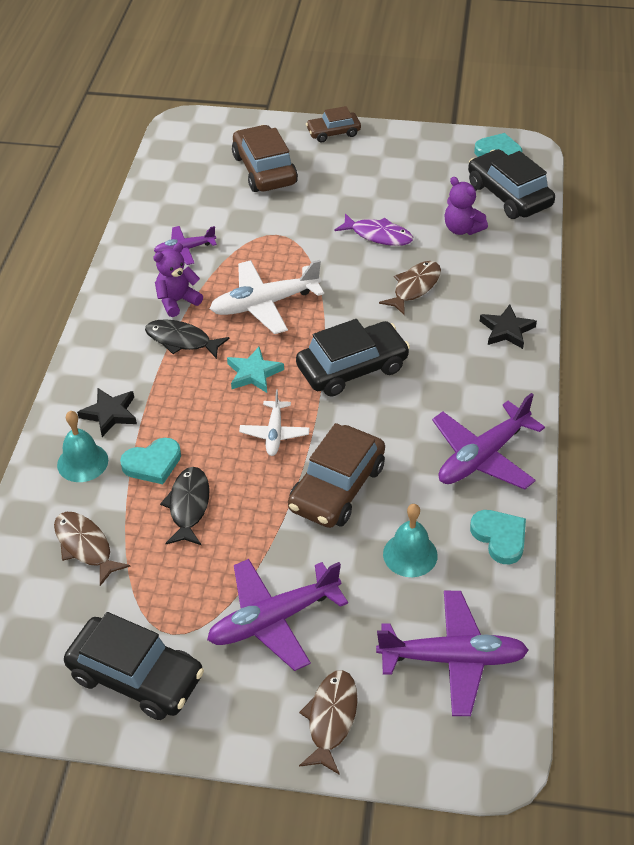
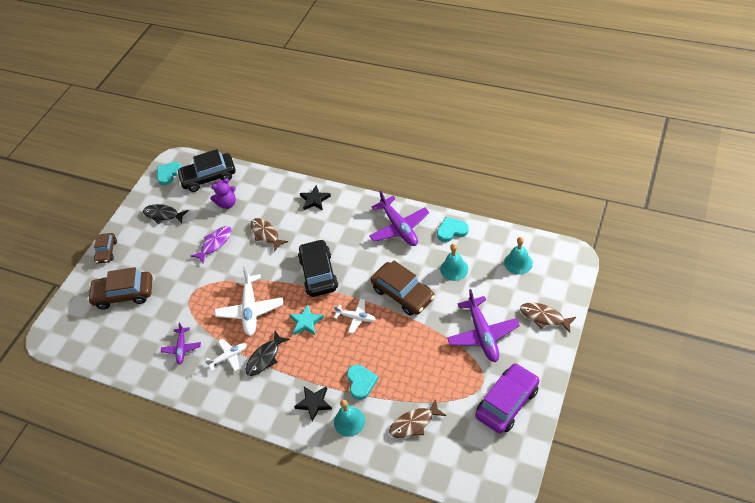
camera: 70 degrees left, 5 degrees up
(136, 676) = (507, 402): black car -> purple car
(177, 301) = (229, 357): purple teddy bear -> white plane
(188, 506) = (397, 366): black fish -> black fish (163, 215)
(453, 659) = (518, 262): purple plane -> turquoise bell

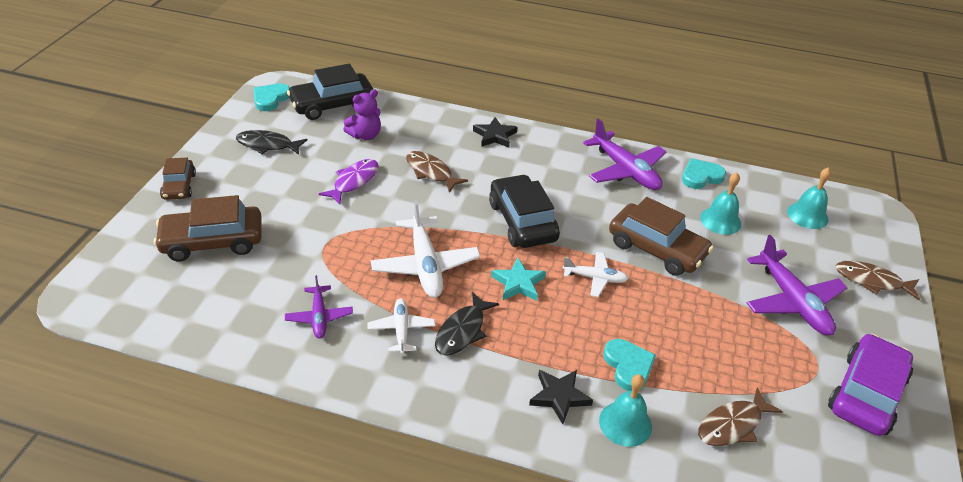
camera: 15 degrees left, 10 degrees down
(229, 357) = (401, 330): white plane -> white plane turned 60 degrees counterclockwise

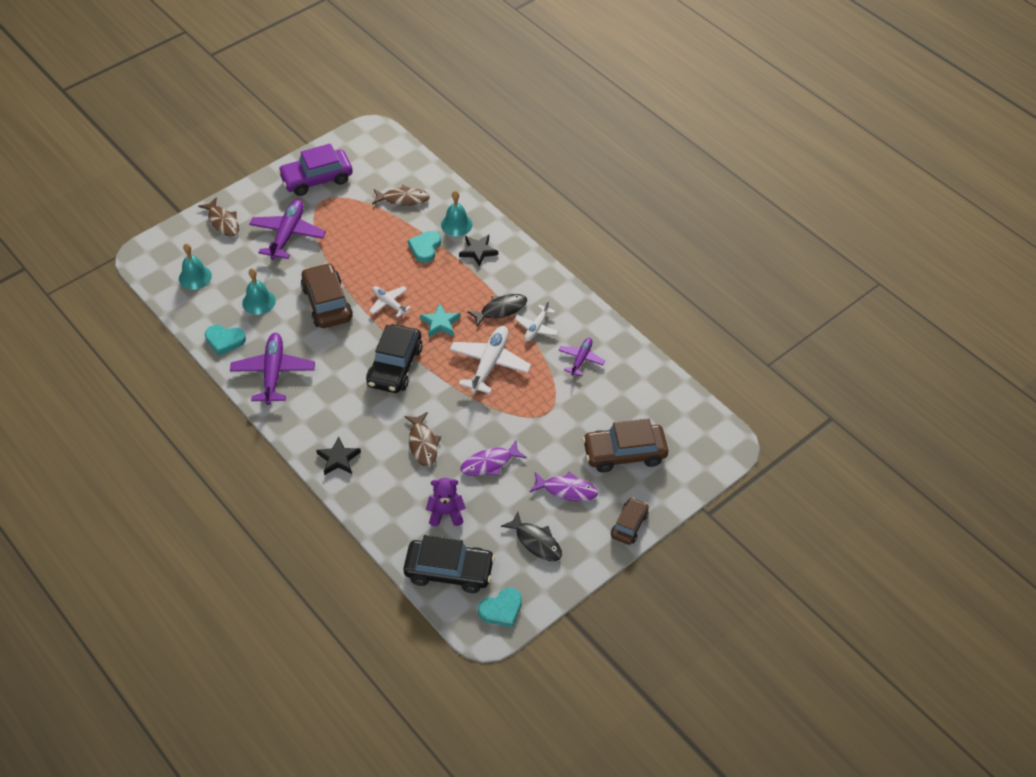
camera: 145 degrees left, 10 degrees up
(212, 242) = (624, 453): brown car -> brown car turned 150 degrees clockwise
(260, 189) = (567, 490): none -> purple fish

